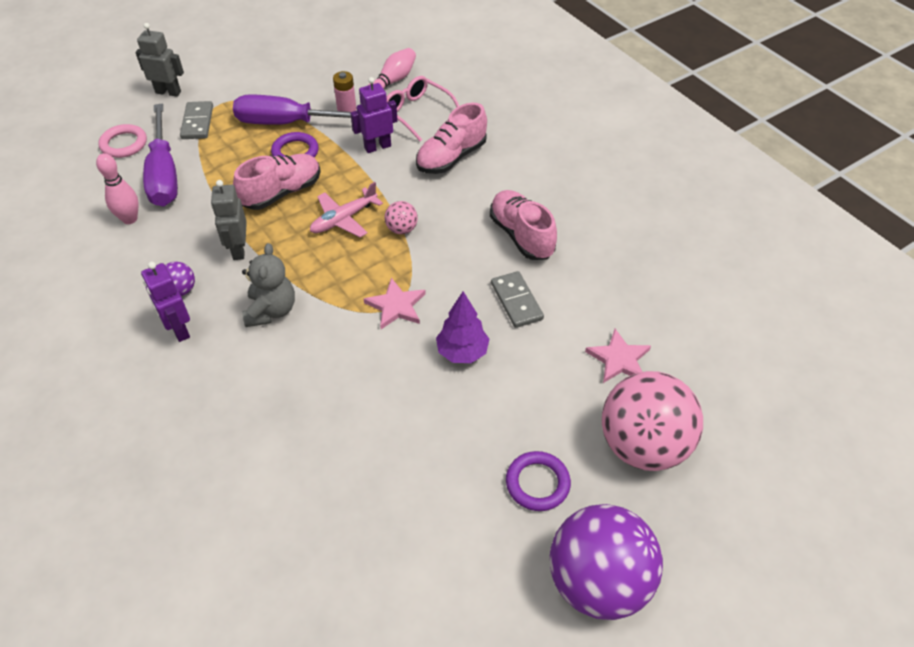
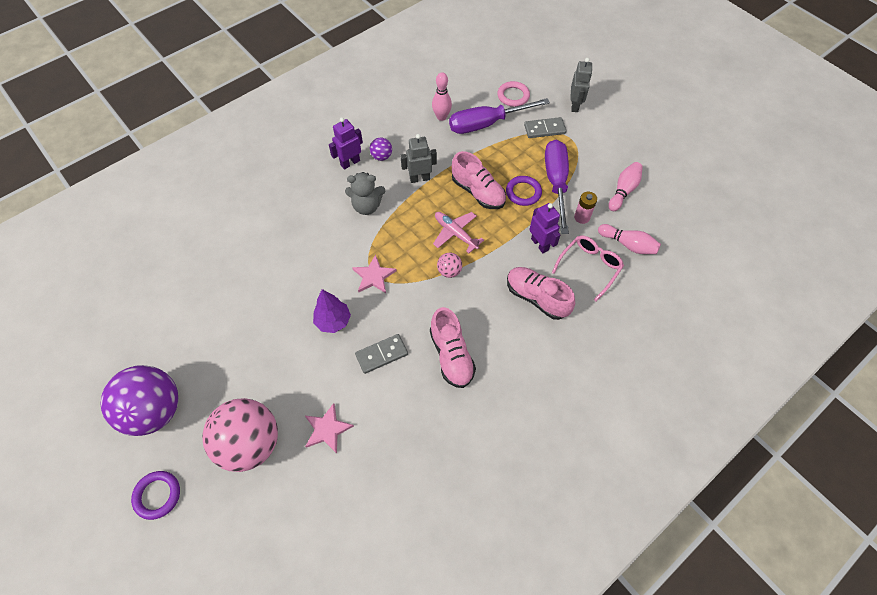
camera: 85 degrees right, 10 degrees up
(317, 73) = (623, 191): none -> pink bowling pin
(521, 235) = (451, 355): pink shoe -> pink shoe turned 105 degrees clockwise
(537, 483) = (226, 373): purple ring -> purple ring (157, 495)

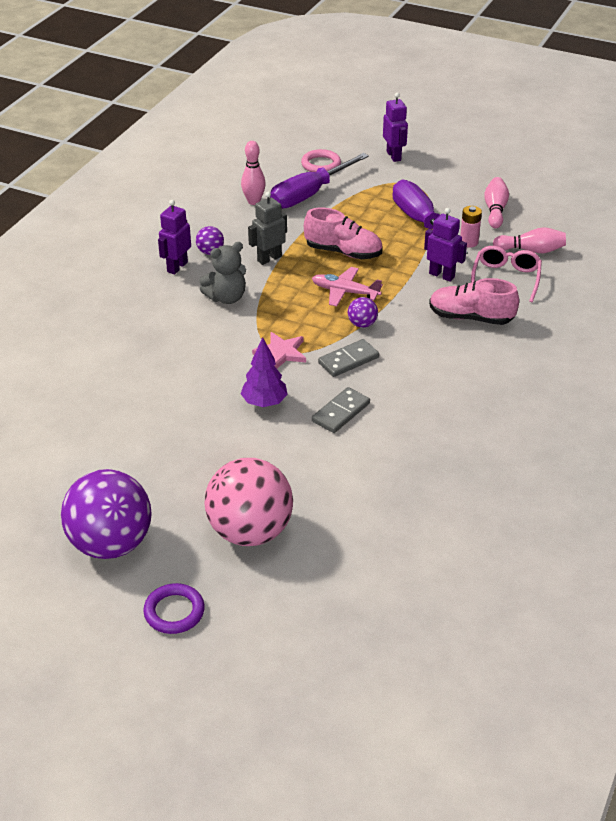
camera: 25 degrees left, 20 degrees down
(327, 429) = (328, 491): pink star -> none
(449, 271) = (362, 324): pink ball -> purple ball
(451, 355) = (417, 389): pink shoe -> none
(523, 192) = (392, 239): purple ring -> none
(544, 129) = (376, 183): grey domino -> grey domino (348, 360)
(575, 105) = (394, 156): grey robot -> purple robot

